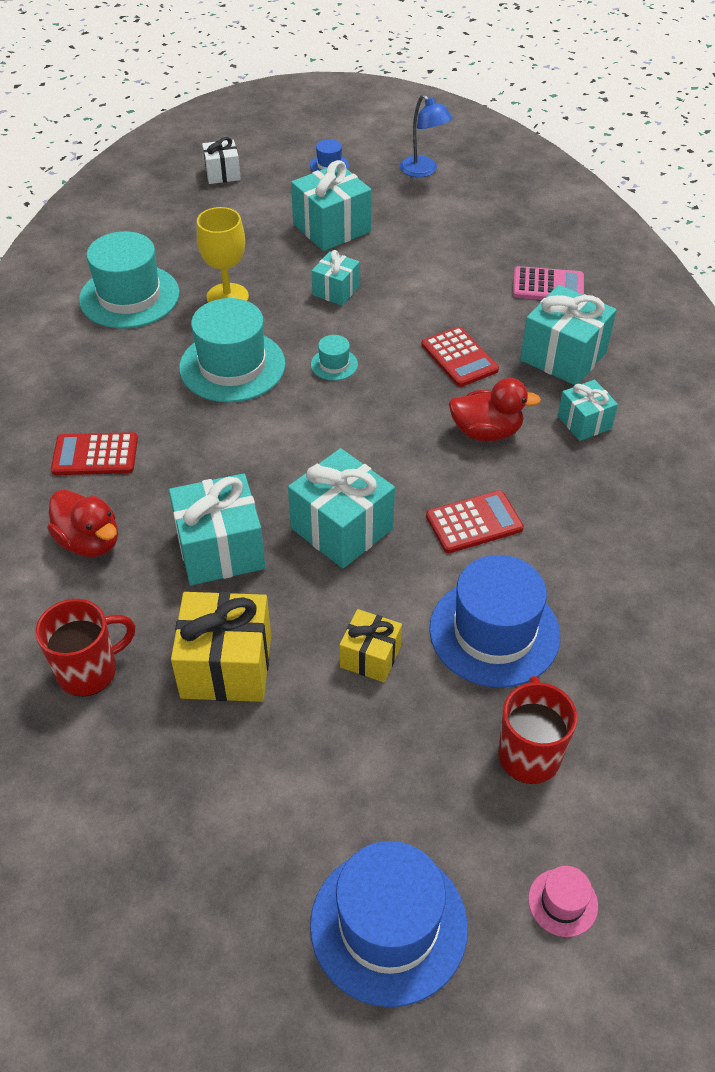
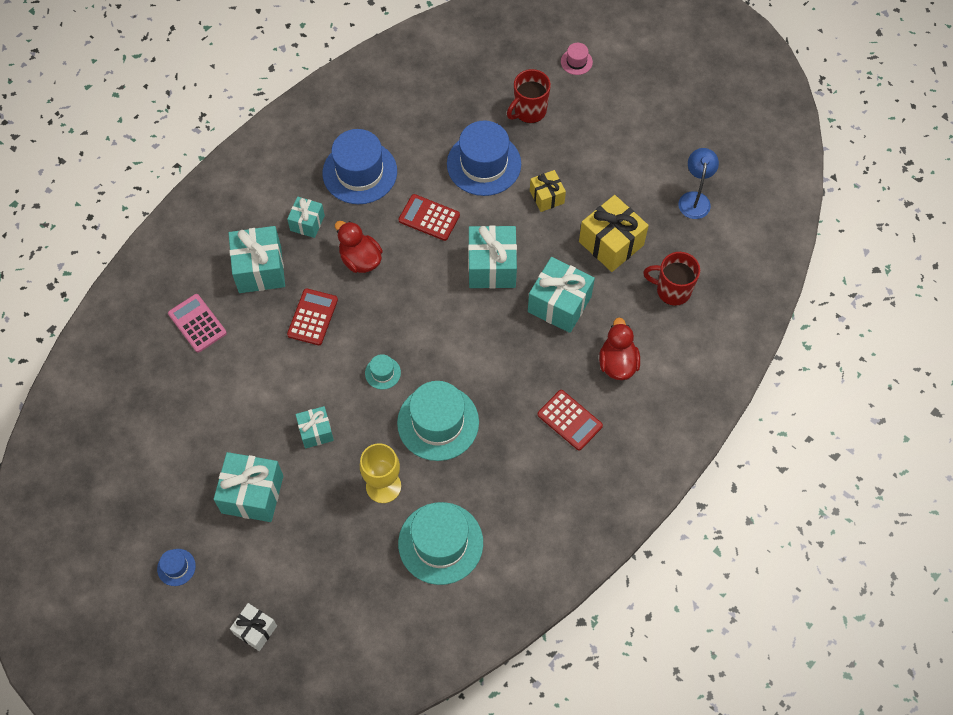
camera: 135 degrees left, 15 degrees up
(388, 925) = (643, 103): blue hat -> blue hat (360, 172)
(423, 171) = (126, 498): blue lamp -> blue lamp (694, 199)

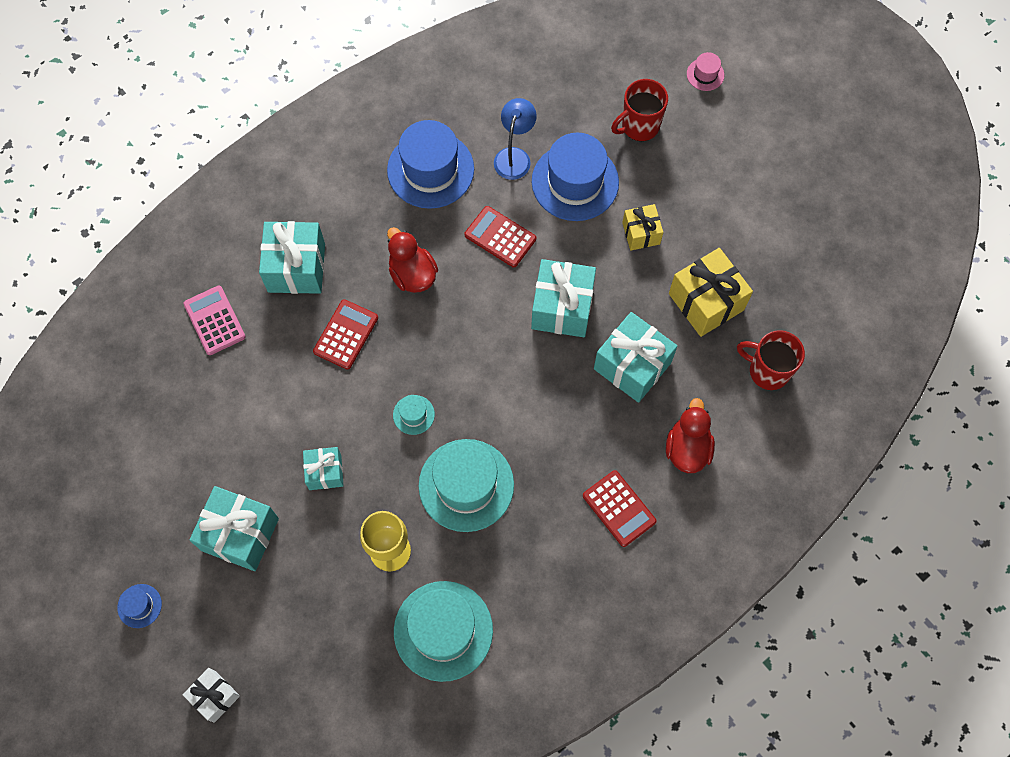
camera: 10 degrees right, 5 degrees up
(307, 223) = (360, 221): turquoise gift -> none
(694, 199) = (814, 263): blue lamp -> blue lamp (514, 156)

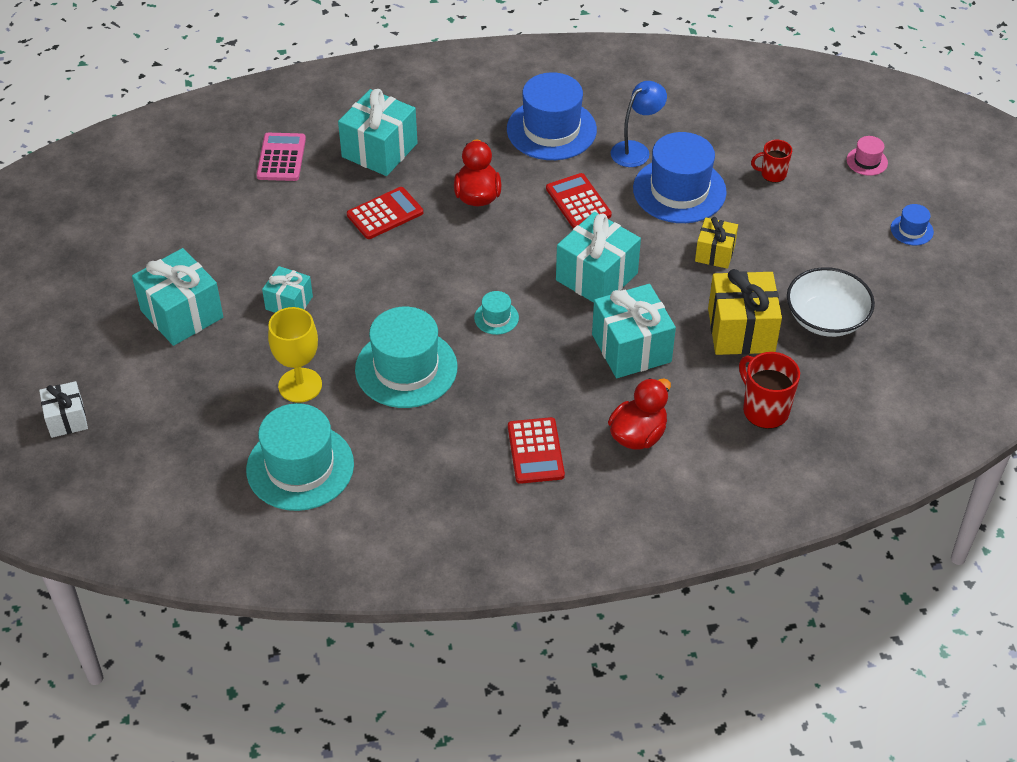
camera: 30 degrees right, 20 degrees down
(139, 606) = (59, 325): blue hat -> blue hat (911, 230)
(413, 414) = (399, 296): turquoise hat -> turquoise hat (496, 318)
(639, 126) = (772, 174): red mug -> red mug, size x0.62
(763, 254) = (826, 318): none -> white bowl

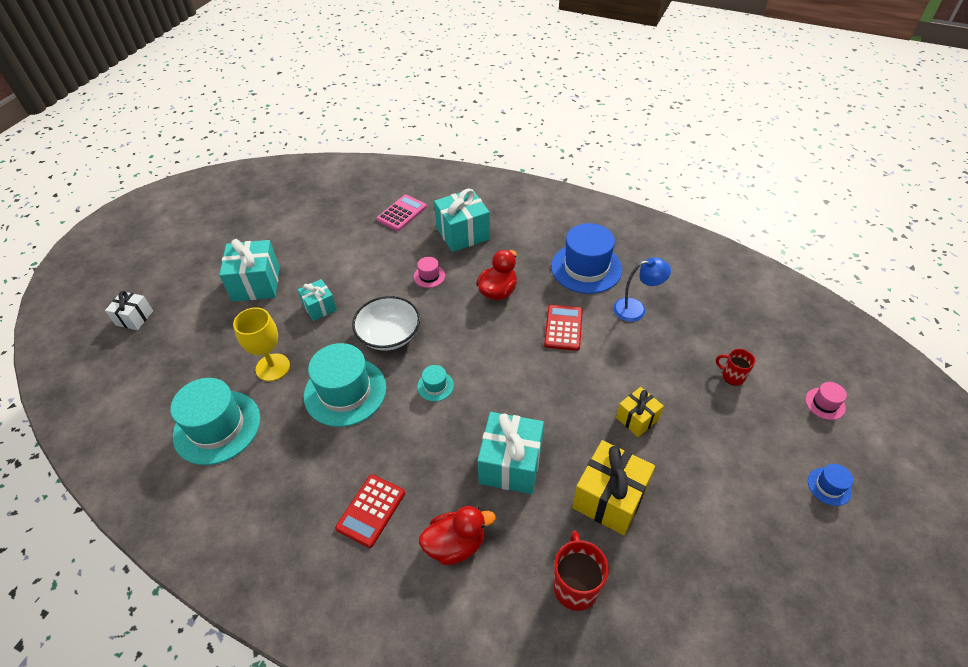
camera: 35 degrees right, 0 degrees up
(385, 214) = (429, 276): red calculator -> pink hat
(596, 277) = (531, 391): turquoise gift -> none
(679, 190) = (646, 354): blue hat -> none
(826, 318) = (692, 528): white bowl -> white bowl (389, 335)

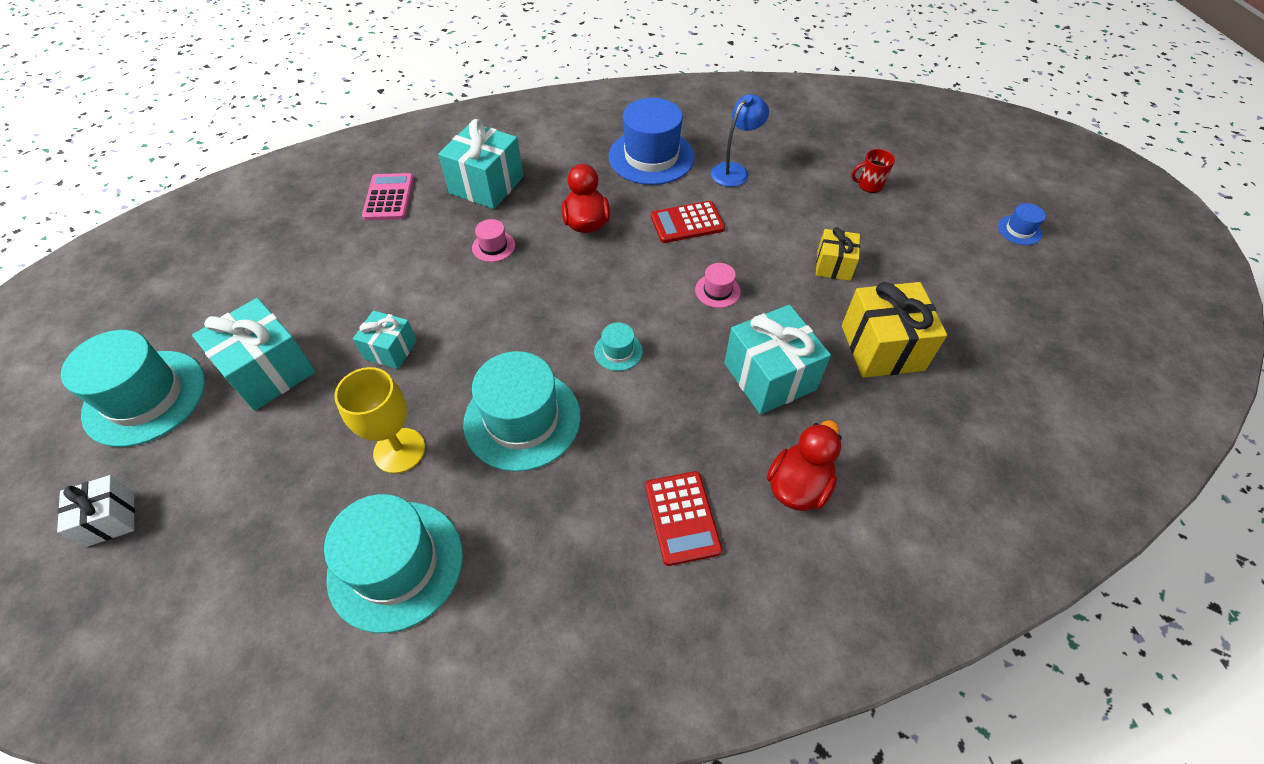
camera: 40 degrees left, 5 degrees up
(196, 264) = (145, 397): none -> turquoise hat
(389, 335) = (511, 331): white bowl -> none
(563, 328) = (687, 223): red calculator -> red calculator turned 75 degrees counterclockwise
(575, 586) = (933, 441): red mug -> none
(825, 403) = (953, 168): pink hat -> pink hat (717, 291)

